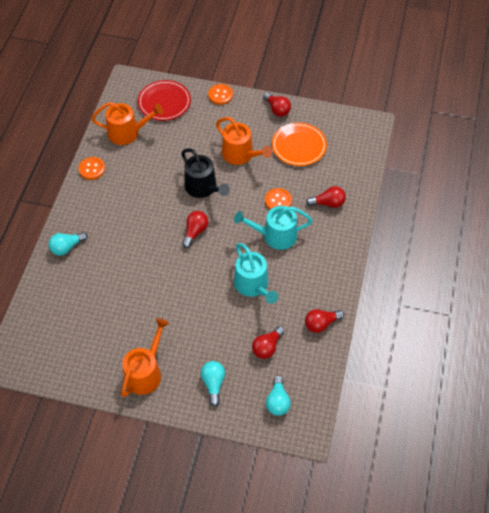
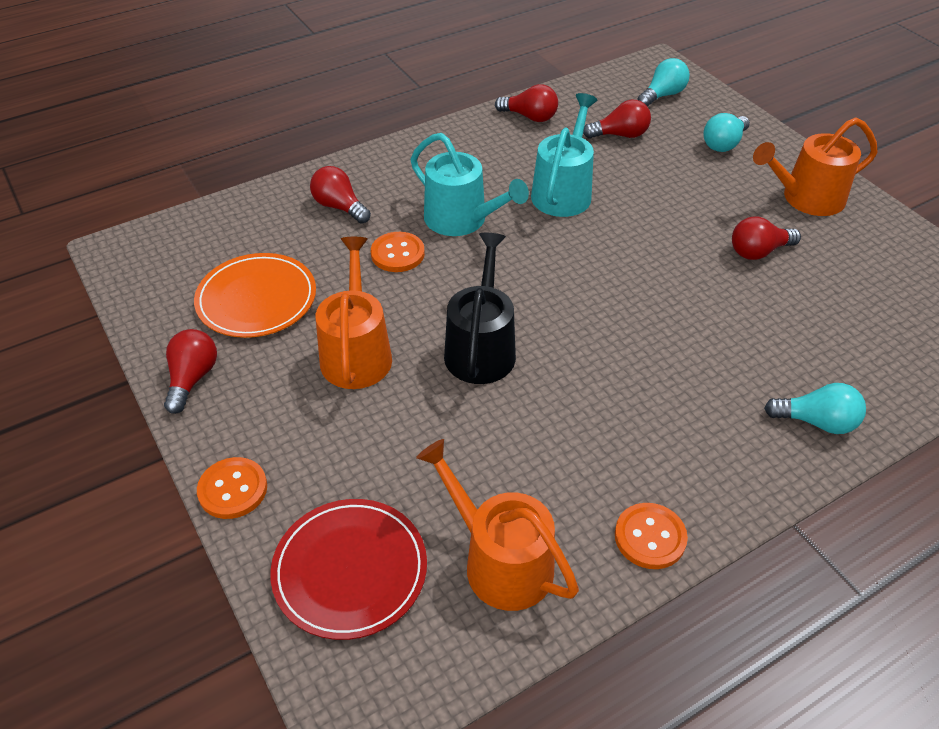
camera: 135 degrees left, 10 degrees down
(195, 232) = (568, 298): red light bulb -> red light bulb (758, 252)

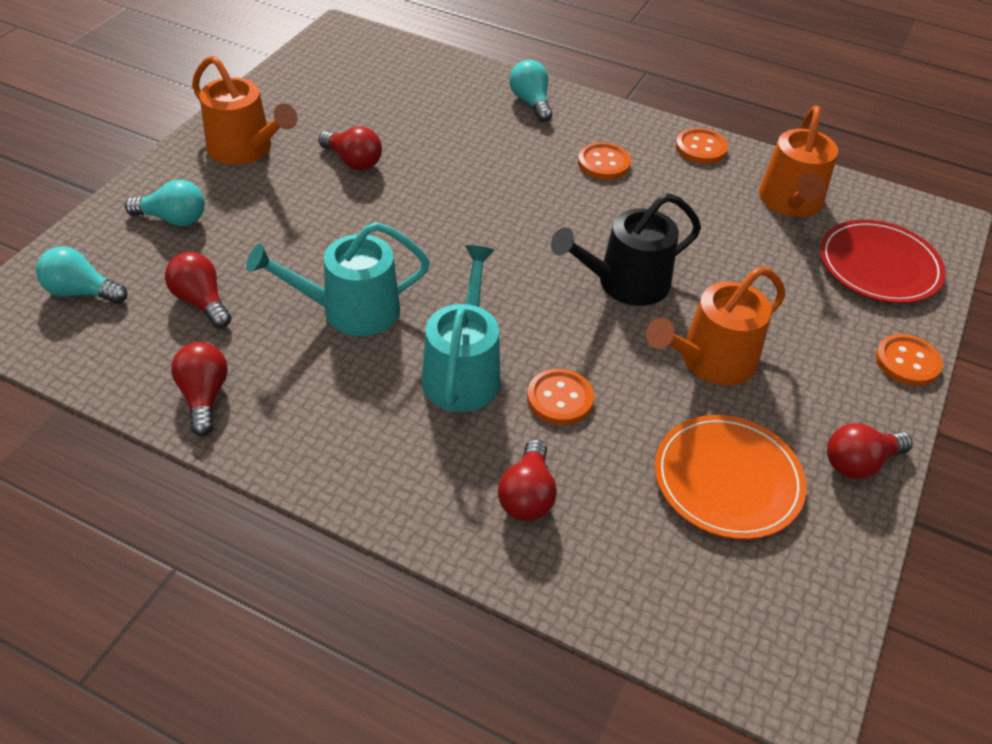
camera: 125 degrees left, 0 degrees up
(666, 426) = (603, 163): none -> orange button

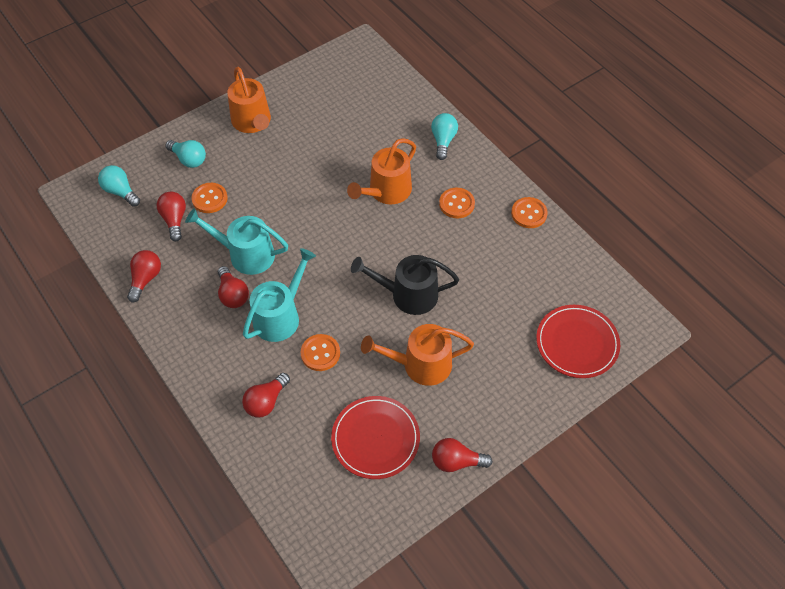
camera: 30 degrees right, 10 degrees up
(353, 161) = (307, 151): red light bulb -> red light bulb (233, 294)
(727, 480) = (375, 438): orange plate -> red plate
(791, 202) = (556, 276): orange watering can -> orange watering can (386, 191)
(907, 362) = (538, 413): orange button -> orange button (209, 199)

